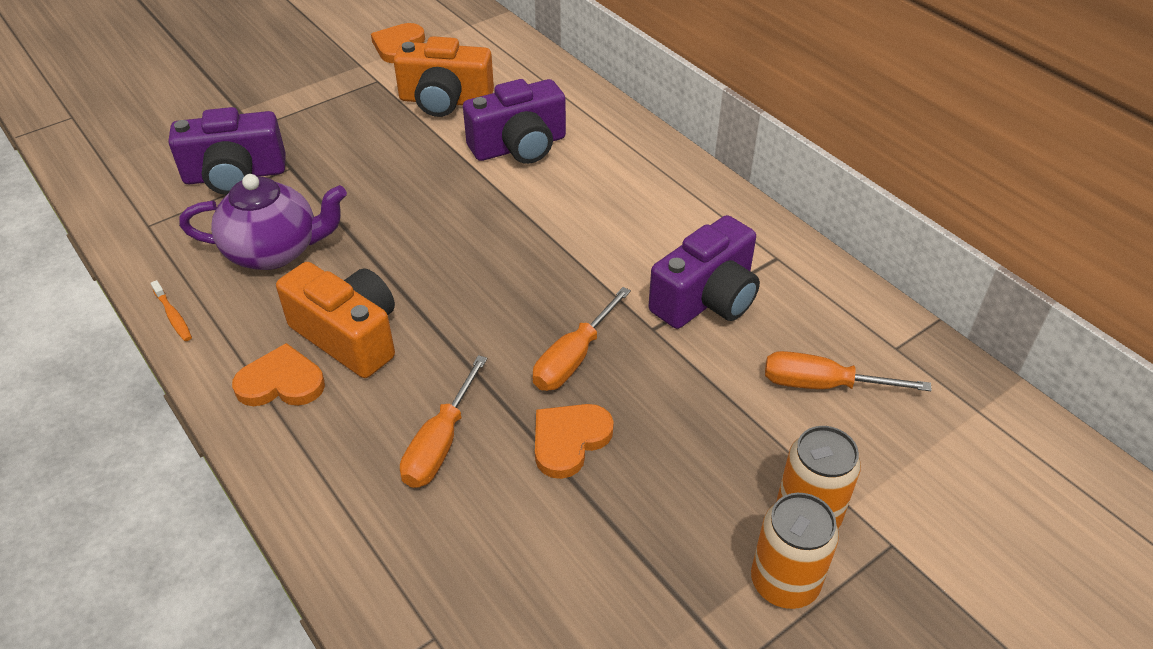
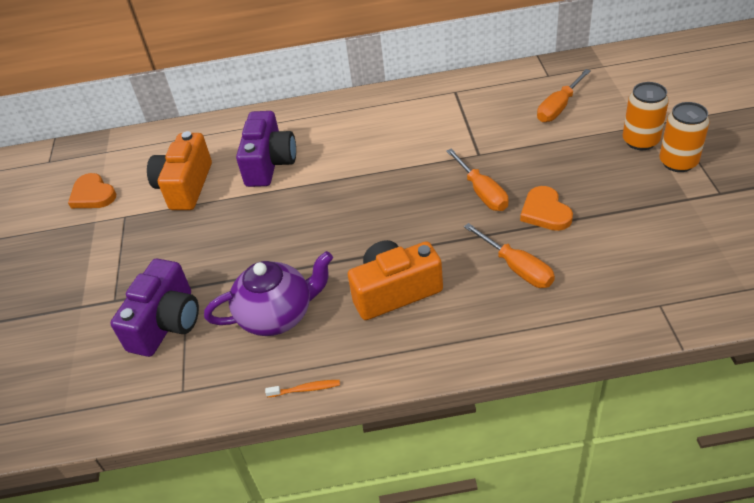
camera: 55 degrees left, 0 degrees up
(274, 251) = (277, 315): purple teapot -> purple teapot turned 45 degrees clockwise
(281, 382) = (416, 336): orange heart -> none
(445, 101) = (185, 186): orange camera -> orange camera turned 150 degrees clockwise
(706, 299) = (469, 127): purple camera -> none

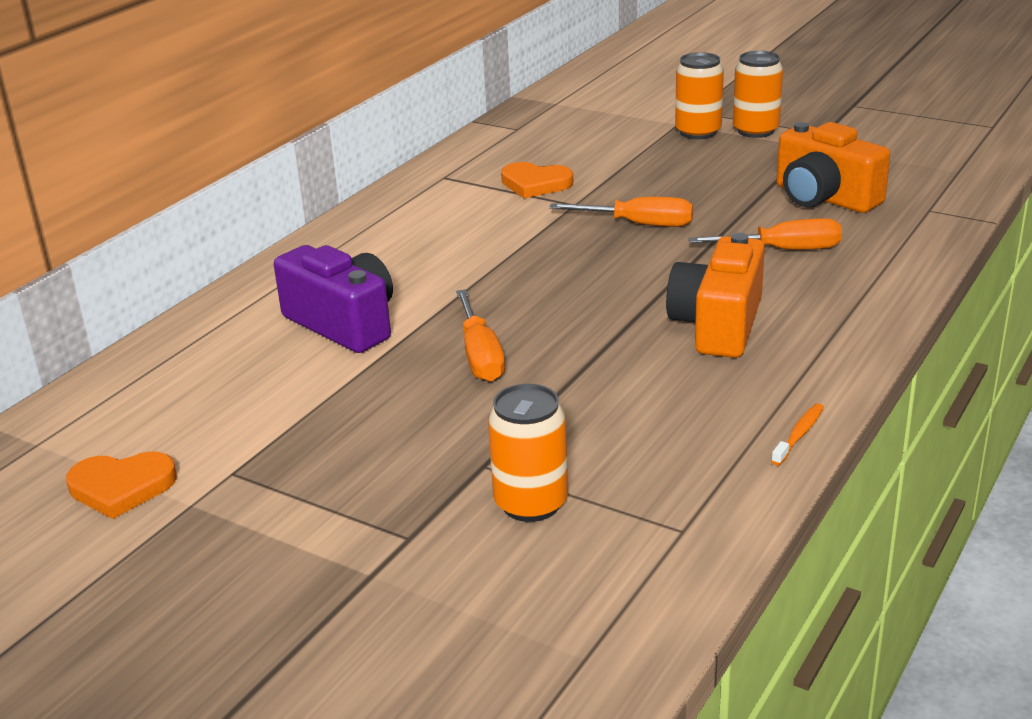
camera: 55 degrees left, 15 degrees down
(166, 323) = (531, 503): purple camera -> orange can
(185, 186) = (265, 400): orange camera -> orange camera (824, 198)
(277, 315) = (644, 412): purple teapot -> none
(545, 212) = (723, 207): orange heart -> orange heart (535, 184)
(559, 107) = (578, 143): orange screwdriver -> orange screwdriver (480, 355)

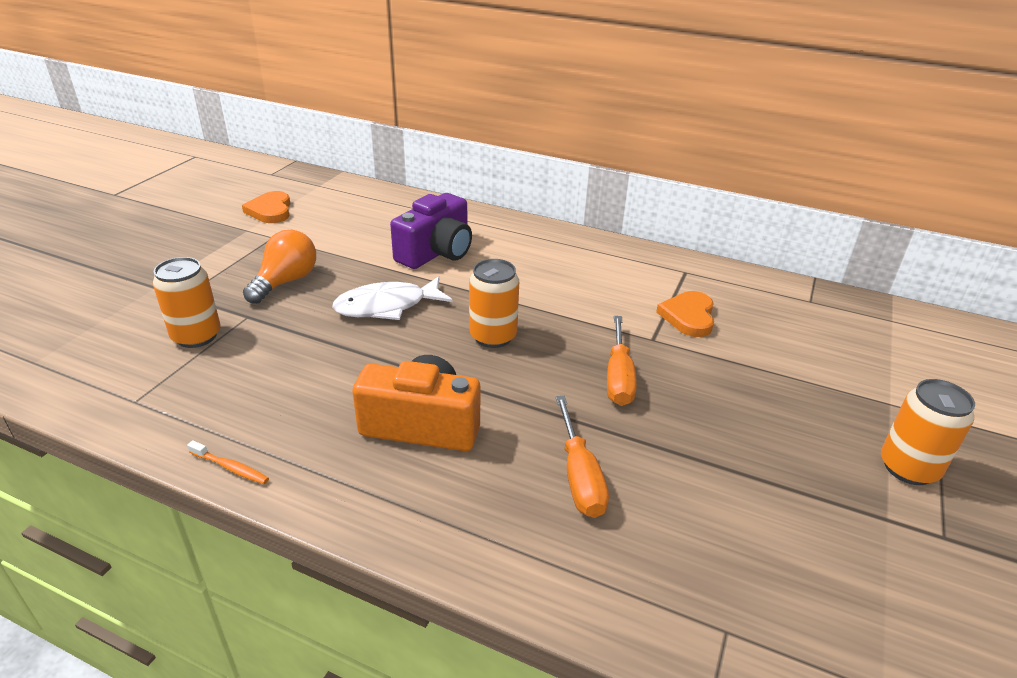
camera: 80 degrees right, 5 degrees up
(392, 442) = (285, 282): none -> orange light bulb
(480, 355) = (387, 306): orange screwdriver -> white fish
(698, 132) = (873, 419): orange can -> orange can (493, 336)
(824, 198) = (726, 520): orange camera -> none

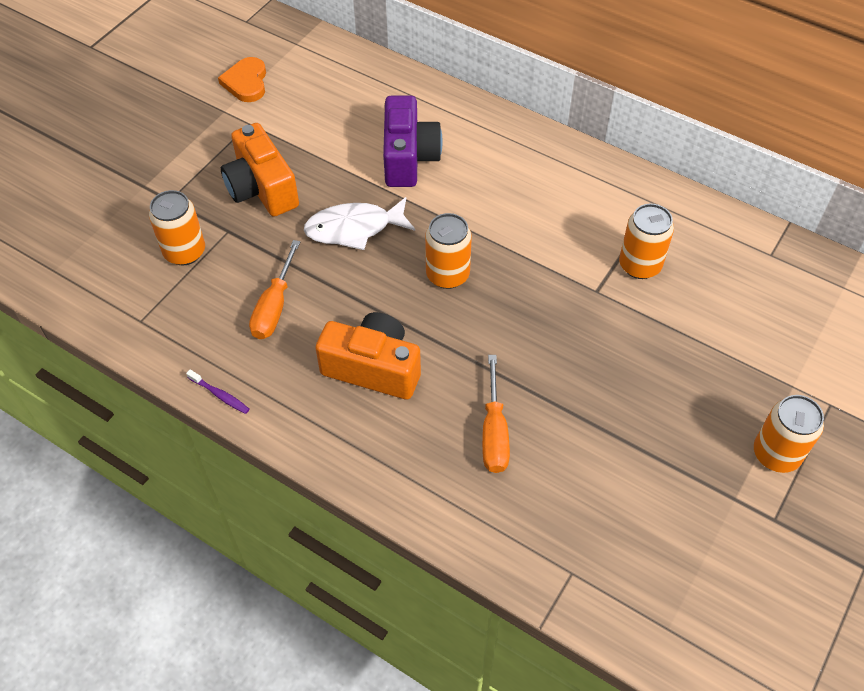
camera: 10 degrees right, 20 degrees up
(231, 468) = (220, 395): orange toothbrush -> purple toothbrush
(285, 282) = (261, 188): orange light bulb -> orange camera
(436, 252) = (408, 157): purple camera -> purple camera turned 45 degrees counterclockwise
(618, 377) = (552, 333): orange screwdriver -> orange screwdriver (274, 306)
(688, 316) = (640, 265): orange heart -> orange can

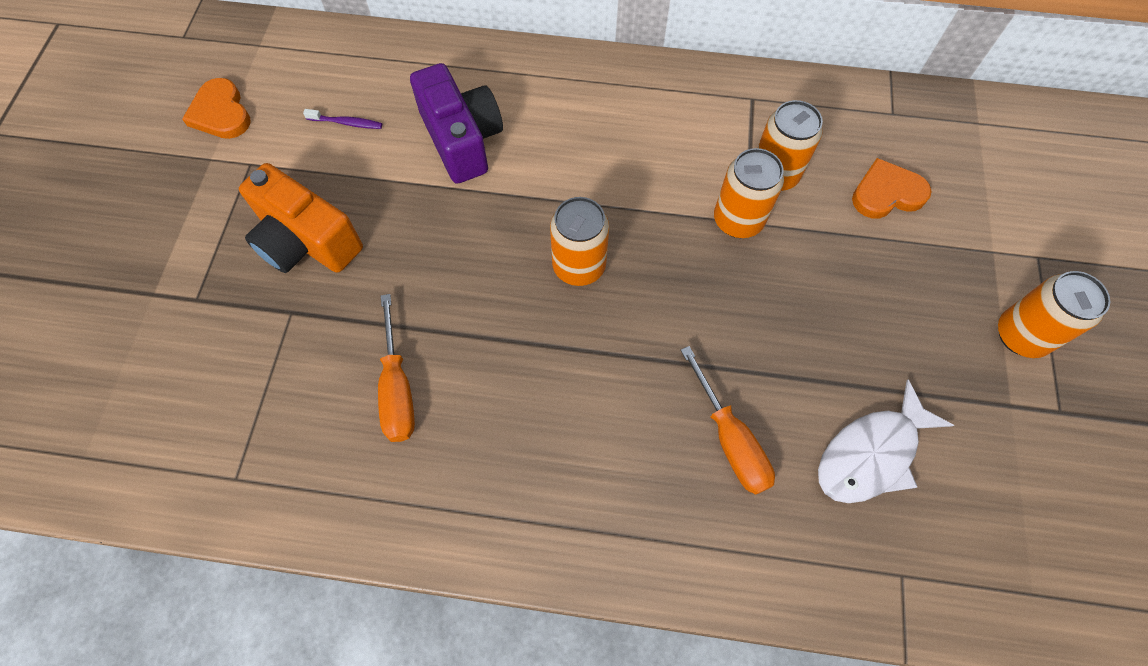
camera: 25 degrees left, 10 degrees up
(185, 252) = (249, 361): orange can -> orange can (738, 220)
(220, 395) = (388, 536): purple toothbrush -> purple toothbrush (346, 123)
(354, 229) = (443, 250): white fish -> white fish (871, 454)
(373, 368) = (554, 418): orange camera -> none
(727, 311) = (887, 193): none -> orange heart

